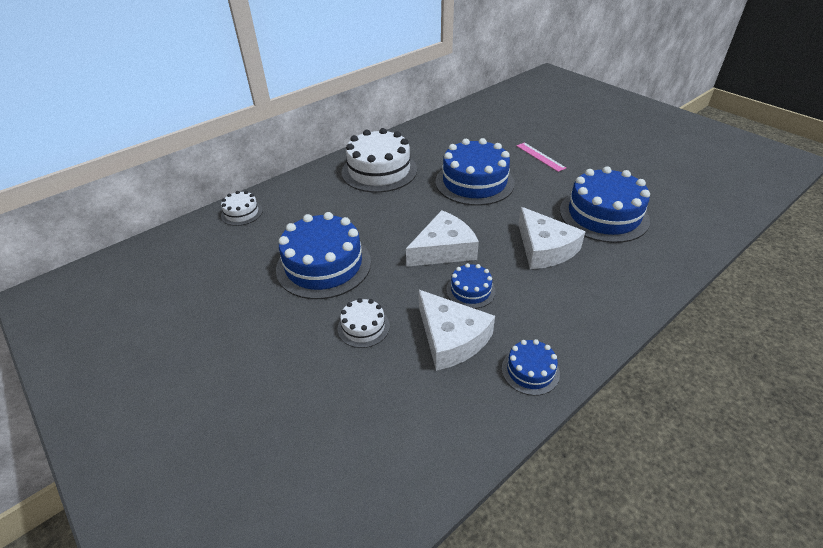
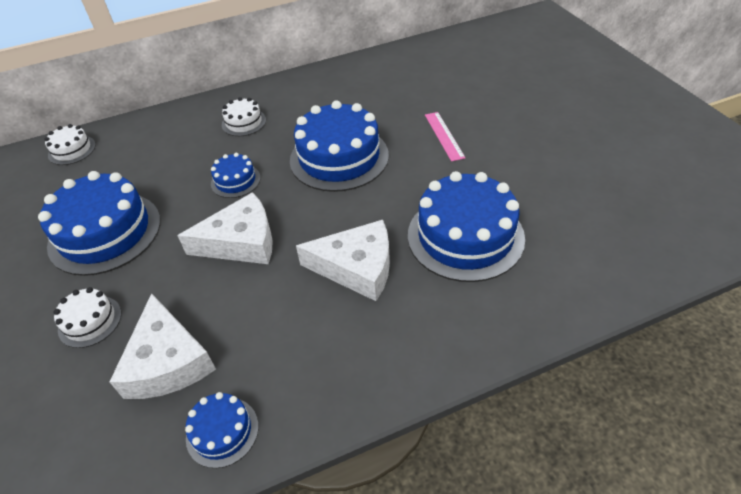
camera: 20 degrees right, 5 degrees up
(379, 171) = (244, 122): white cake -> white cake, size x0.49
(470, 290) = (232, 304): blue cake -> blue cake (235, 181)
(544, 248) = (357, 267): white cheese -> white cheese turned 75 degrees counterclockwise

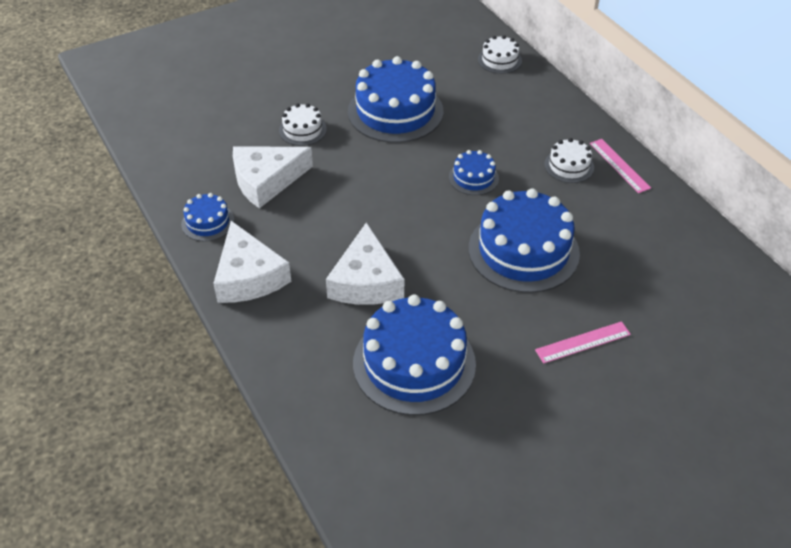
camera: 80 degrees right, 0 degrees up
(241, 241) = (392, 197): white cheese -> white cheese (248, 276)
(254, 97) = (619, 165): none -> pink ruler

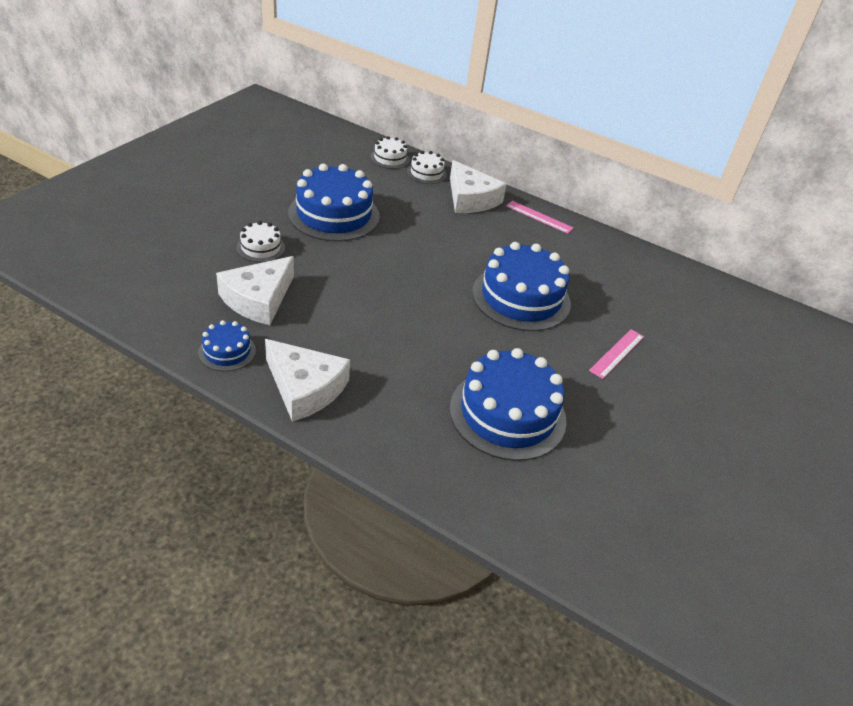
camera: 35 degrees left, 5 degrees down
(366, 281) = (415, 359): white cheese -> white cheese (470, 199)
(473, 178) = (439, 252): blue cake -> none
(569, 166) = (504, 226): white cake -> white cake (426, 173)

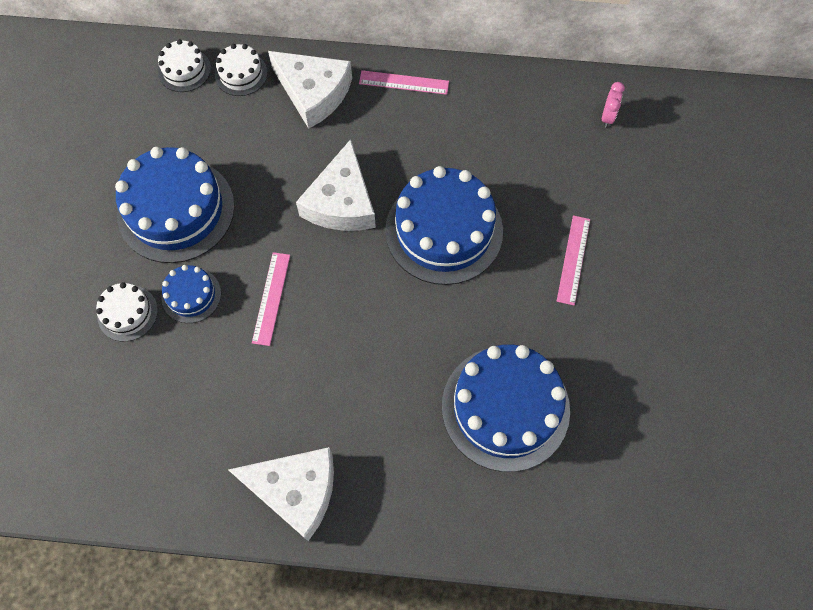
camera: 20 degrees left, 25 degrees up
(227, 351) = (188, 488): blue cake -> blue cake (191, 295)
(258, 299) = (174, 394): white cheese -> white cheese (341, 202)
(366, 280) = (271, 298): none -> pink ruler
(689, 289) = (607, 117): none -> pink clock

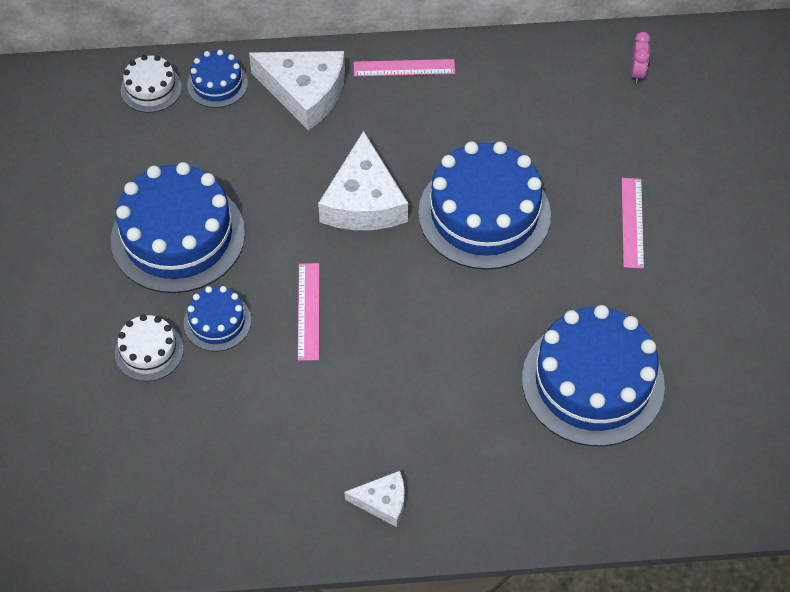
camera: 10 degrees left, 10 degrees down
(241, 74) = (217, 84): white cake -> blue cake
(295, 490) = (383, 501): white cheese -> white cheese, size x0.53

